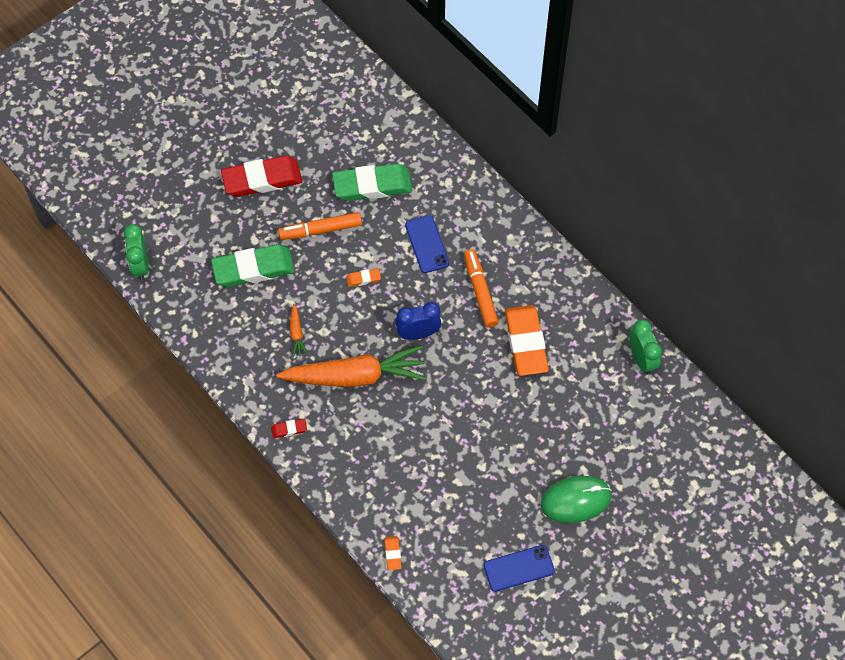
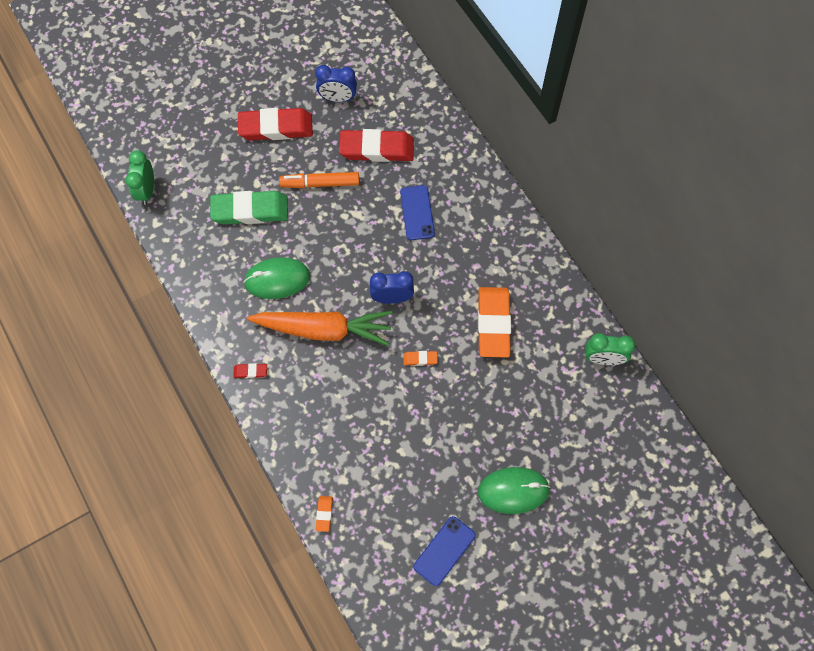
camera: 10 degrees right, 5 degrees up
(296, 334) = (277, 279): orange carrot -> green mouse
(320, 139) = (338, 98): none -> blue clock
(363, 279) = (350, 236): orange eraser -> orange eraser (420, 359)
(372, 185) = (377, 149): green eraser -> red eraser
(480, 291) = (459, 266): orange marker -> none
(518, 568) = (444, 551): blue phone -> blue phone turned 45 degrees counterclockwise
(641, 359) = (603, 359): green clock -> green clock turned 105 degrees clockwise

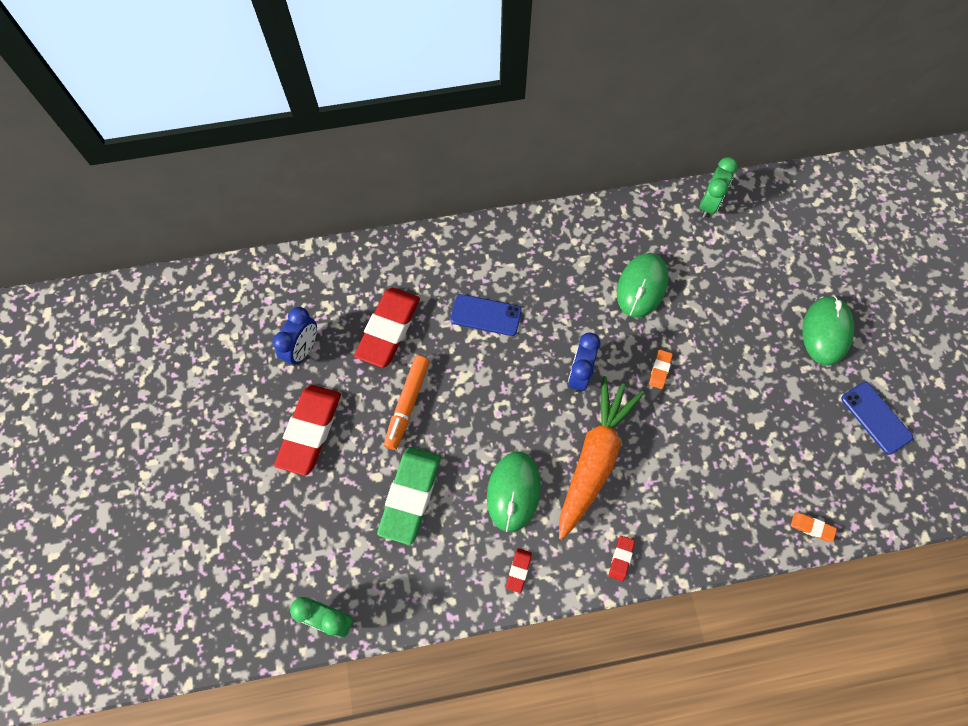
camera: 70 degrees left, 0 degrees up
(218, 302) = (518, 570): none -> red eraser
(493, 324) = (641, 286): orange eraser -> green mouse

